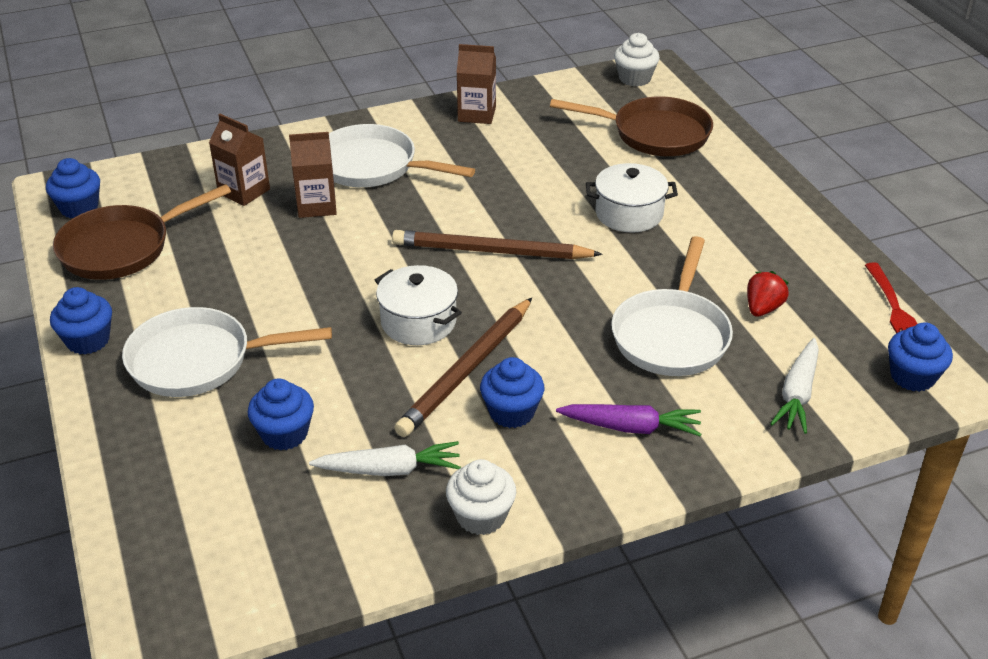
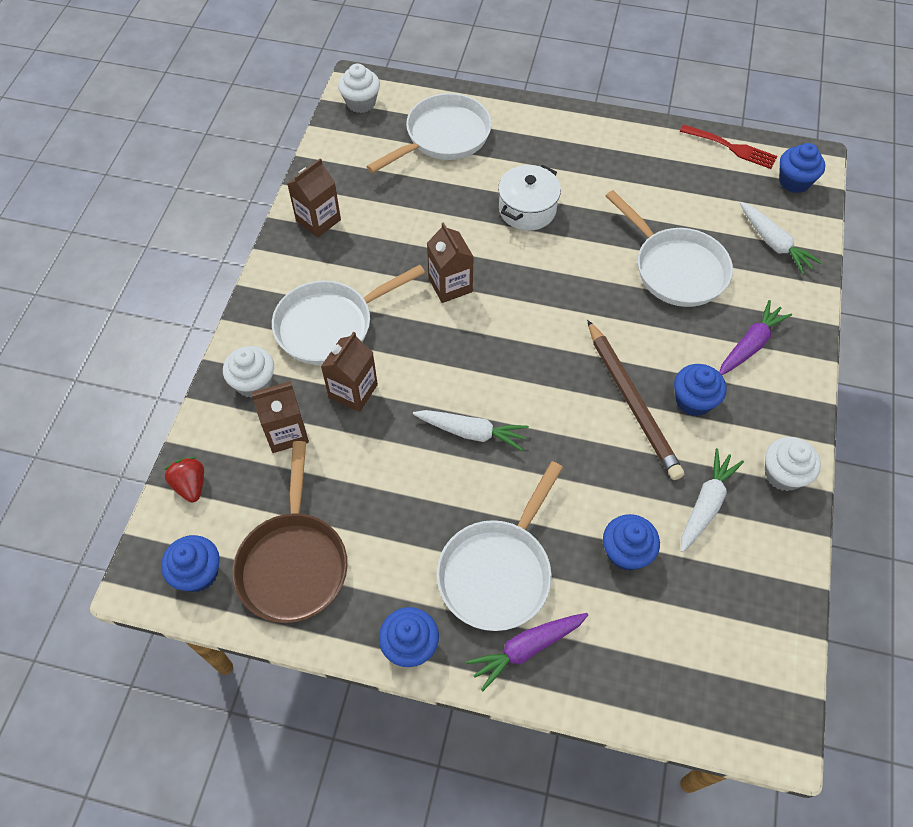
camera: 55 degrees left, 20 degrees up
(131, 410) = (526, 648): none -> purple carrot
(277, 156) = (254, 383): none -> white cupcake
(335, 285) = (471, 432): none -> white carrot
(418, 322) = (557, 402): white pot -> none
(486, 208) = (450, 285): none -> brown carton
(492, 251) = (507, 312): brown pencil -> none
(654, 134) = (443, 137): brown pan -> white pan
(763, 308) = (682, 207): red strawberry -> red strawberry (191, 485)

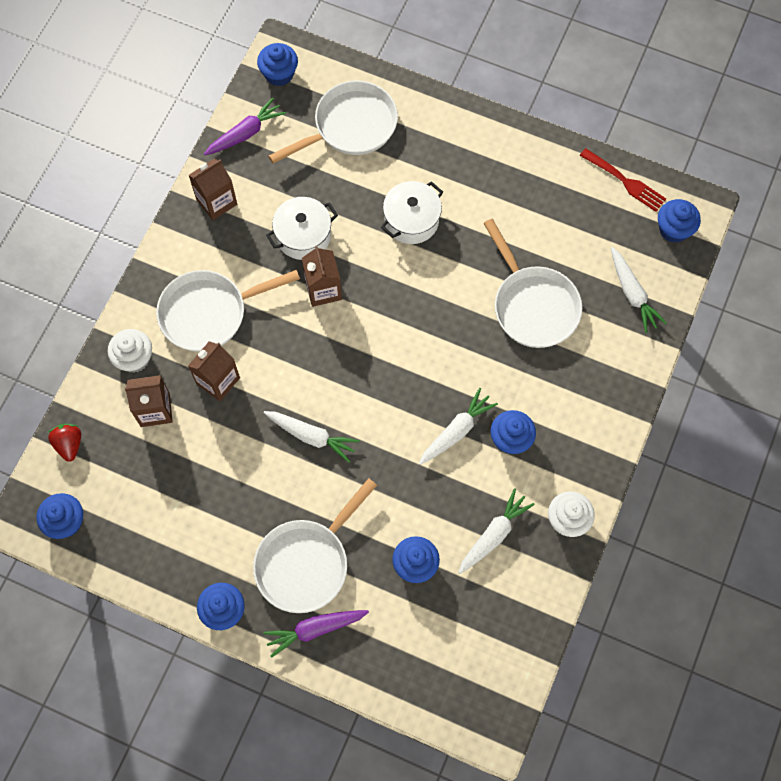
camera: 10 degrees right, 10 degrees up
(293, 563) = (143, 526): brown pan -> none
(361, 103) = (279, 74): white cupcake -> blue cupcake
(417, 239) = (303, 236): none -> white pot
(632, 402) = (456, 431): brown pencil -> white carrot
(750, 345) = (577, 394): purple carrot -> purple carrot (245, 133)

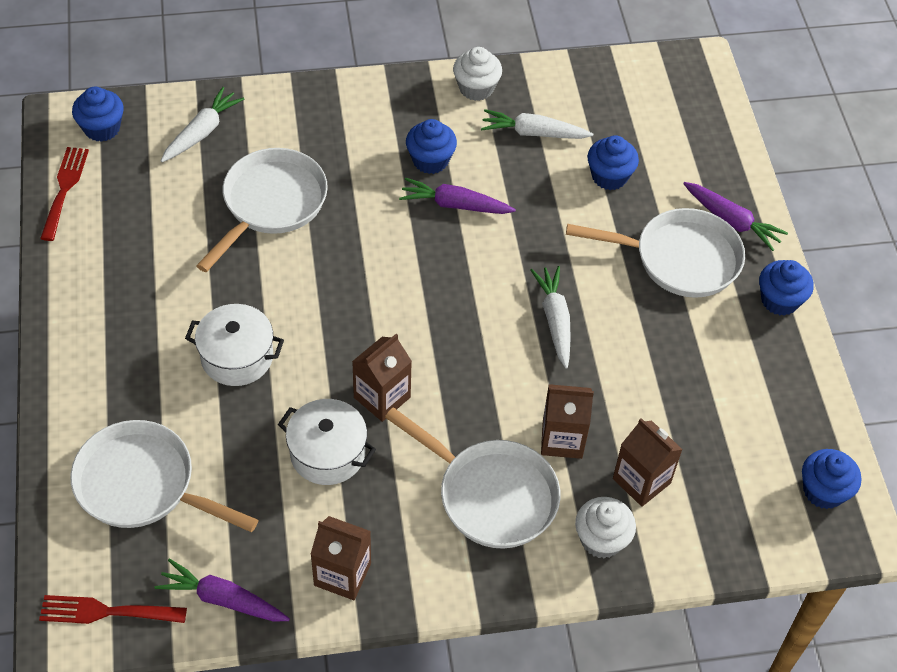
camera: 125 degrees left, 15 degrees down
(69, 444) = (746, 542): red strawberry -> none
(279, 74) = (106, 612): blue cupcake -> red fork
(456, 431) = (455, 205): white carrot -> purple carrot

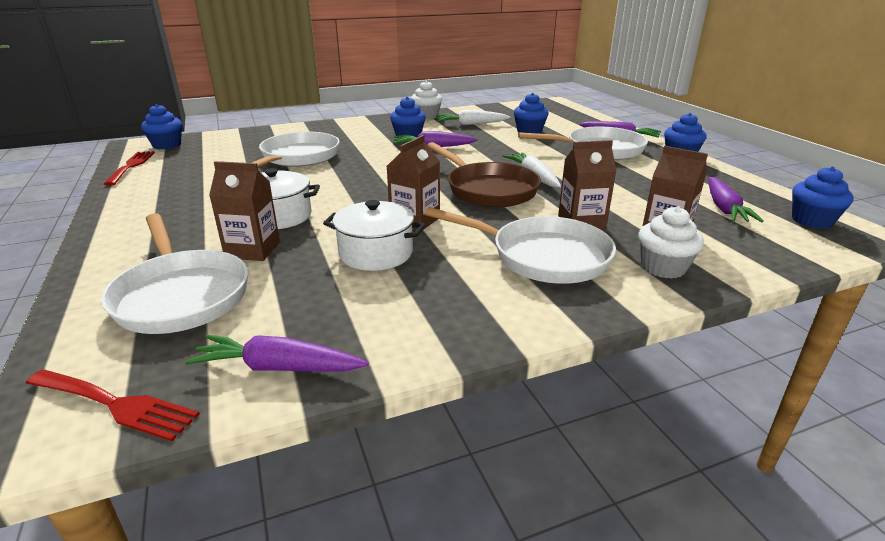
camera: 10 degrees left, 25 degrees down
(106, 612) = (116, 404): red fork -> red fork turned 150 degrees counterclockwise
(142, 484) = (181, 295): white pan -> white pan turned 135 degrees counterclockwise
(202, 132) = (243, 141): white carrot -> none
(342, 574) = (419, 326): brown carton -> brown carton (253, 250)
(486, 343) = (488, 190): none -> brown pan
(743, 444) = (724, 208): none -> purple carrot

